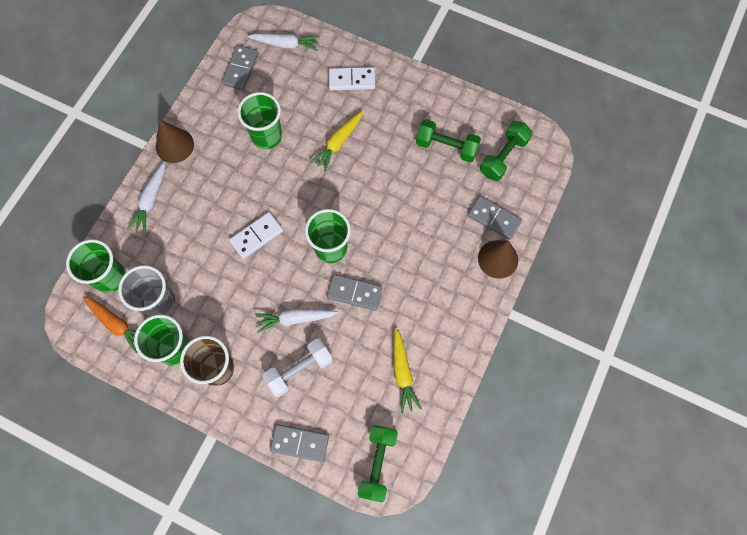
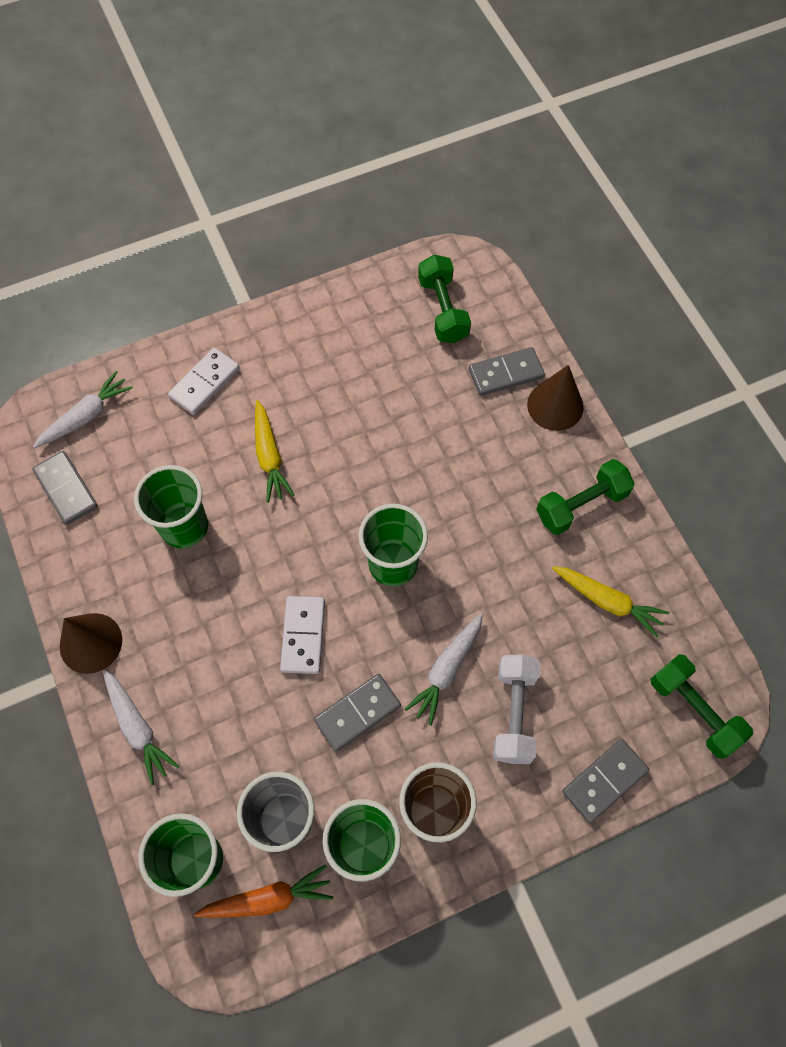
camera: 50 degrees left, 5 degrees down
(354, 293) = (470, 580): grey domino -> grey domino (357, 713)
(446, 147) = (380, 353): green dumbbell -> green dumbbell (581, 505)

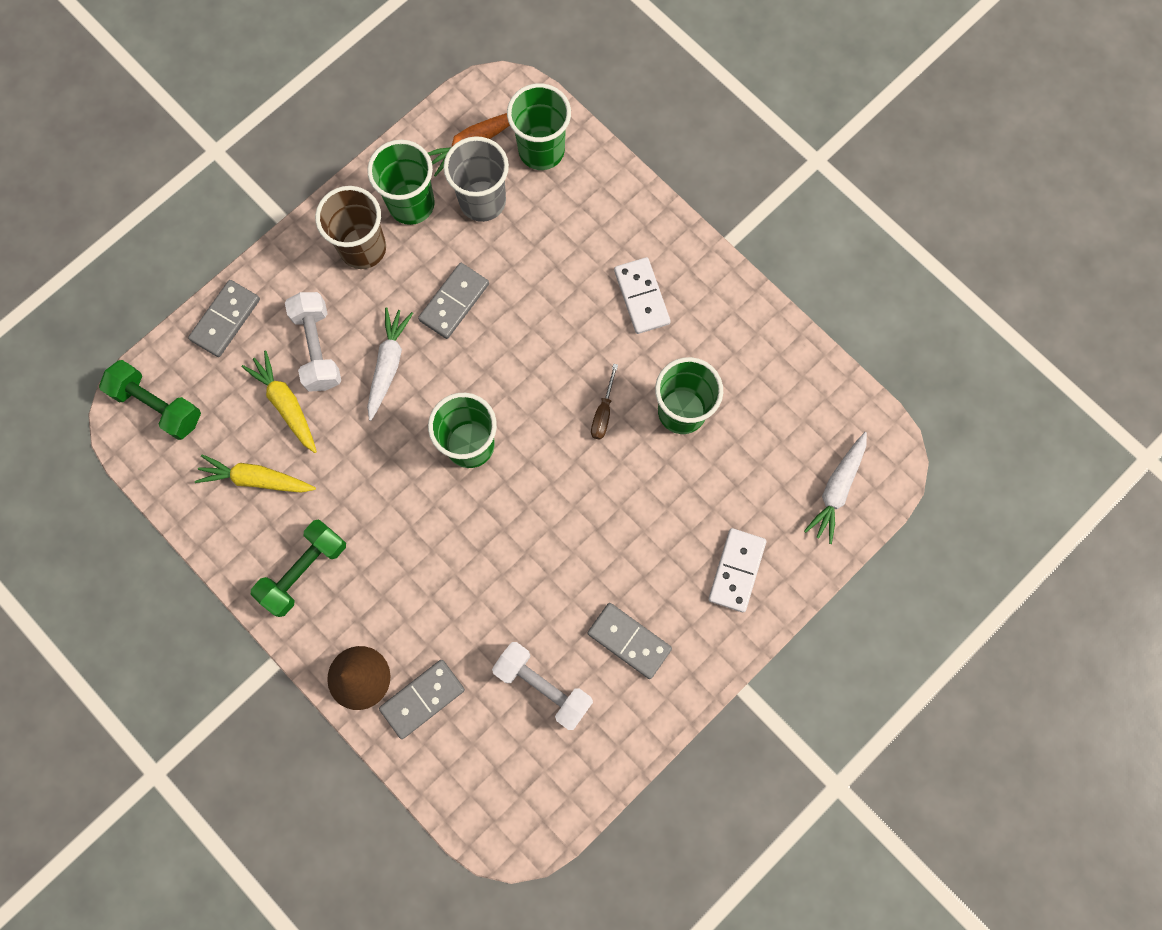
camera: 160 degrees right, 10 degrees up
(66, 489) = (813, 408): grey domino -> grey domino (629, 640)
(91, 643) = (712, 279): brown cone -> none
(138, 728) = (635, 227): white carrot -> none
(256, 550) = (603, 412): none -> brown screwdriver
(269, 457) = (632, 511): yellow carrot -> yellow carrot (286, 404)
(303, 635) = (527, 350): white domino -> white domino (641, 297)
(402, 351) = (543, 686): none -> white dumbbell
(443, 310) = (517, 758): green dumbbell -> none

